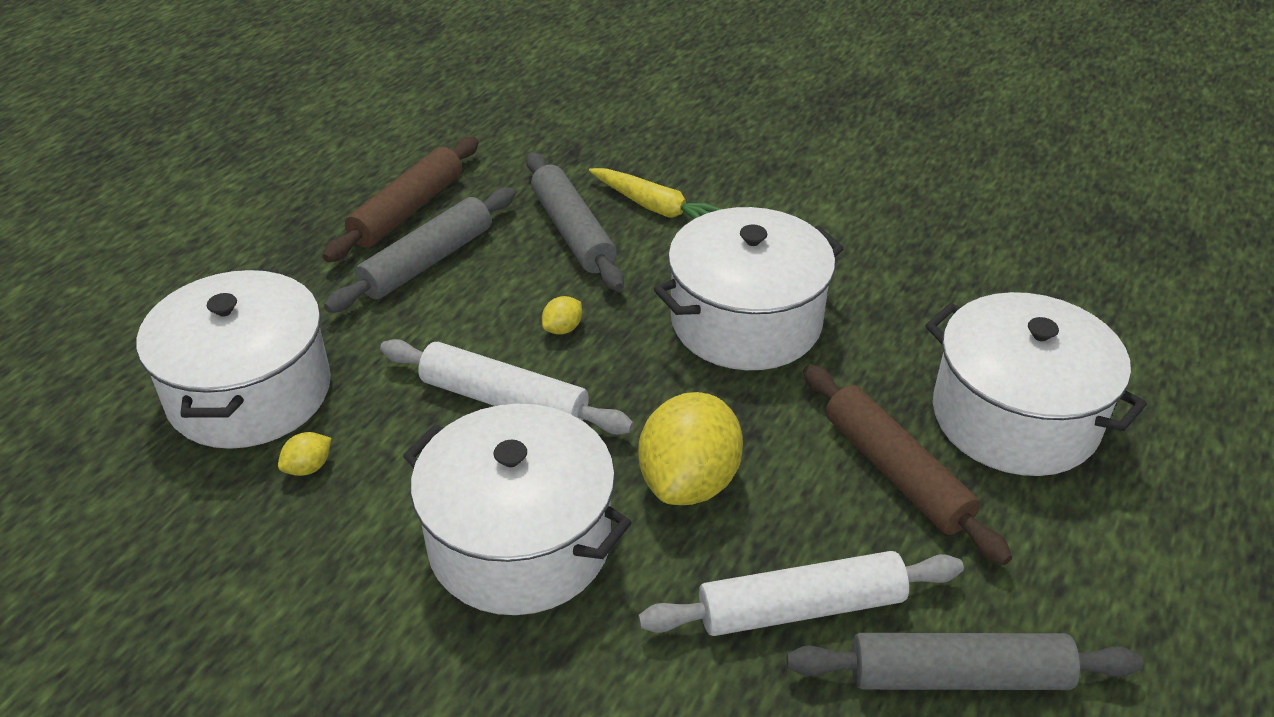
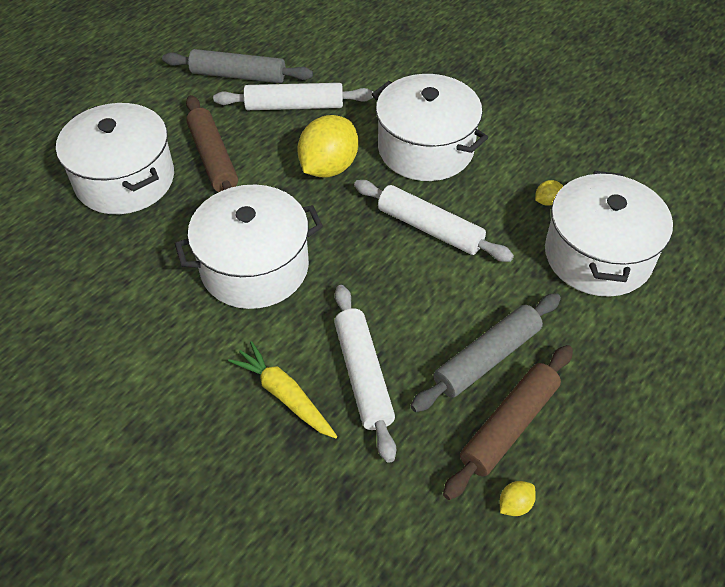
camera: 170 degrees left, 10 degrees up
(563, 329) = (385, 278): yellow lemon -> yellow lemon (515, 505)
(572, 232) = (363, 375): grey rolling pin -> white rolling pin

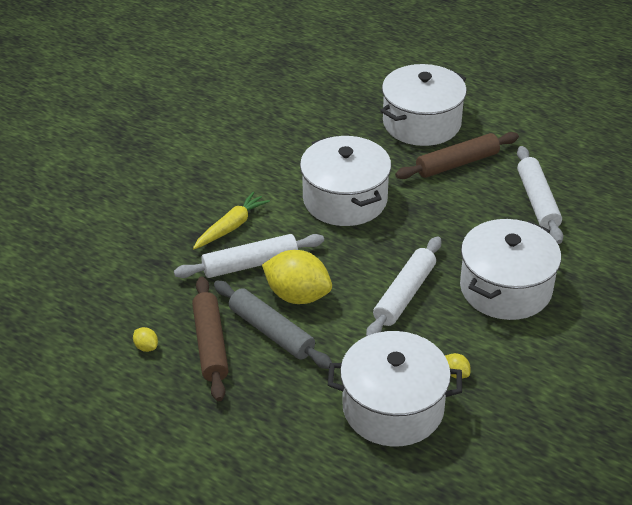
camera: 85 degrees right, 10 degrees down
(238, 75) = (567, 164): grey rolling pin -> none
(329, 167) = (464, 229): yellow lemon -> yellow lemon (297, 295)
(509, 425) = (210, 344): brown rolling pin -> brown rolling pin turned 45 degrees clockwise

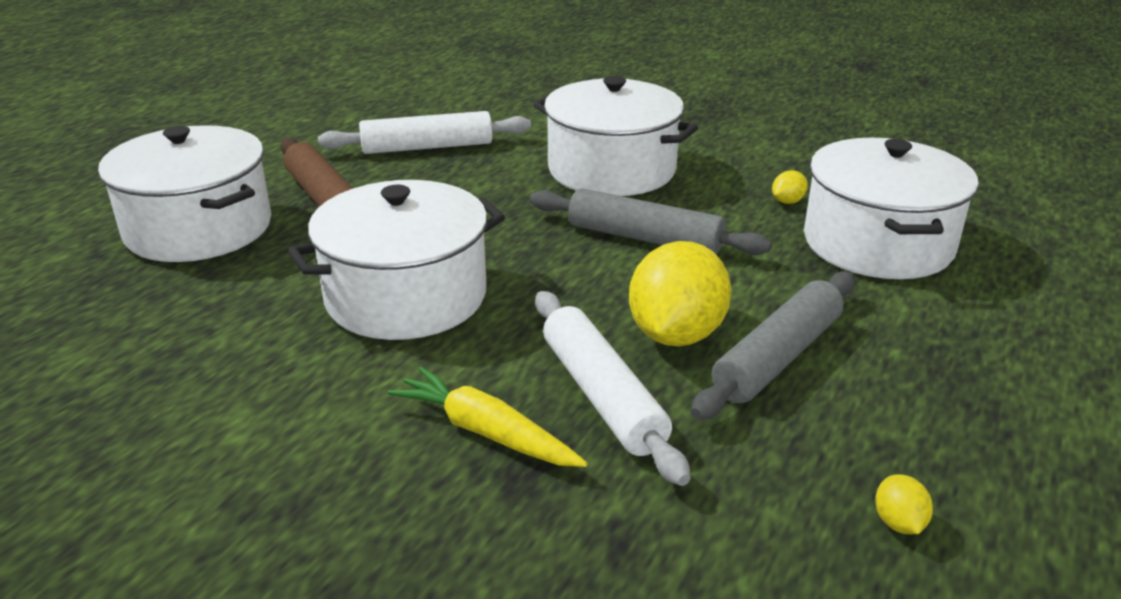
camera: 95 degrees left, 10 degrees down
(146, 347) = (898, 523): yellow lemon -> yellow lemon turned 45 degrees counterclockwise
(210, 344) = (844, 428): brown rolling pin -> none
(404, 294) = (644, 238): white rolling pin -> grey rolling pin

